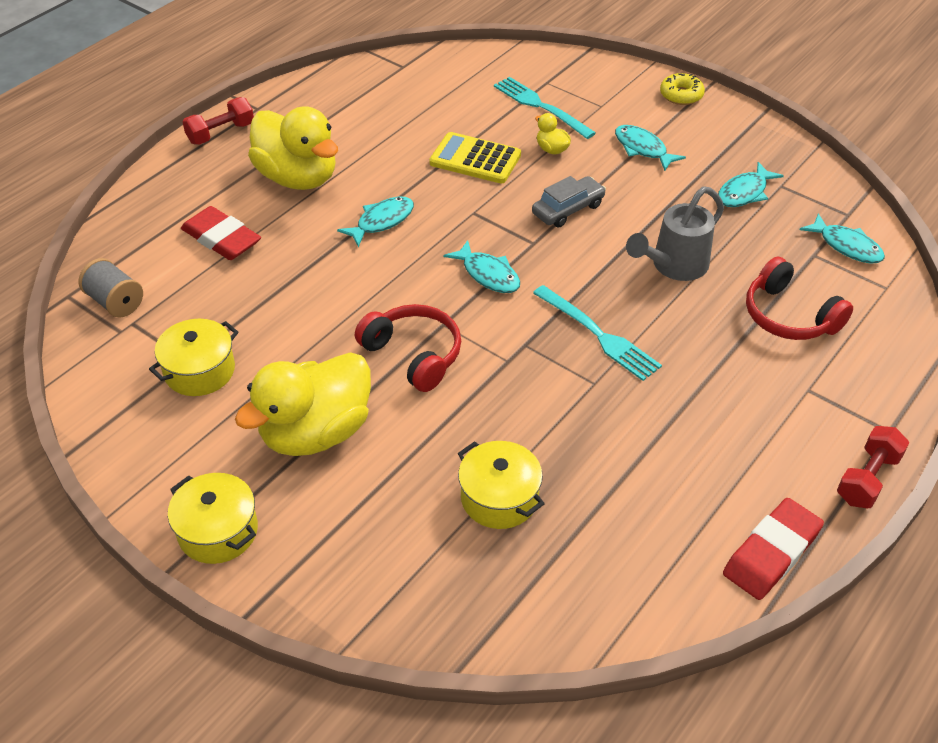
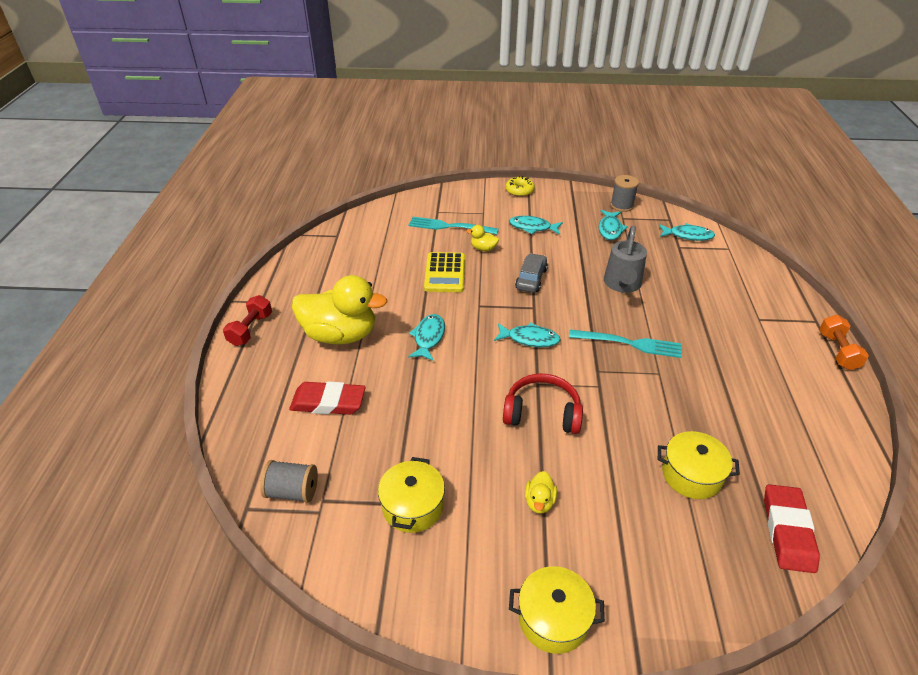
camera: 35 degrees left, 5 degrees down
(316, 432) = (539, 502): yellow duck -> yellow duck, size x0.41
(475, 159) = (445, 273): yellow calculator -> yellow calculator turned 75 degrees counterclockwise
(771, 553) = (849, 418): red eraser -> red eraser (787, 531)
(789, 316) = (705, 284): red headphones -> none
(800, 169) = (621, 205): none -> grey spool
(867, 478) = (837, 351): red dumbbell -> orange dumbbell

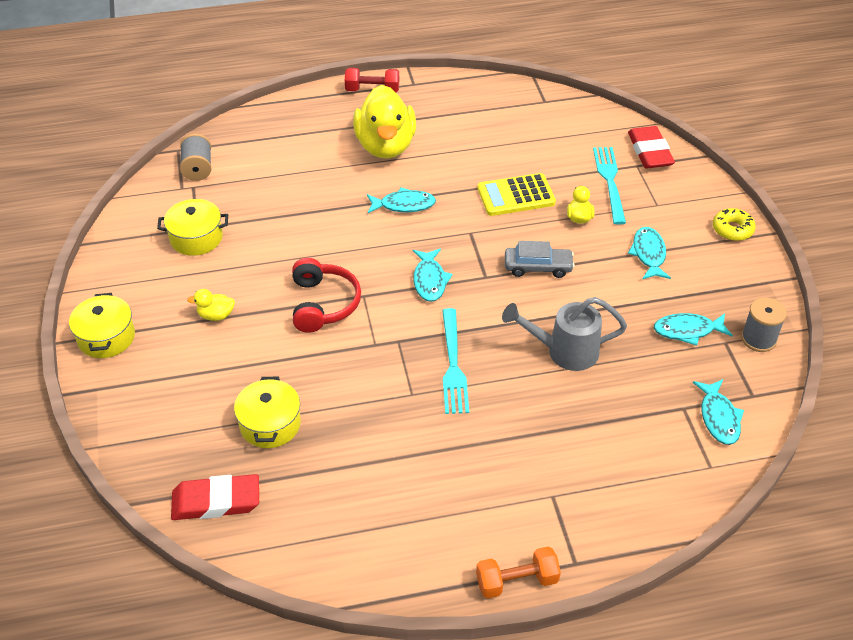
camera: 75 degrees right, 5 degrees up
(328, 402) = (296, 162): red eraser -> red eraser (649, 151)

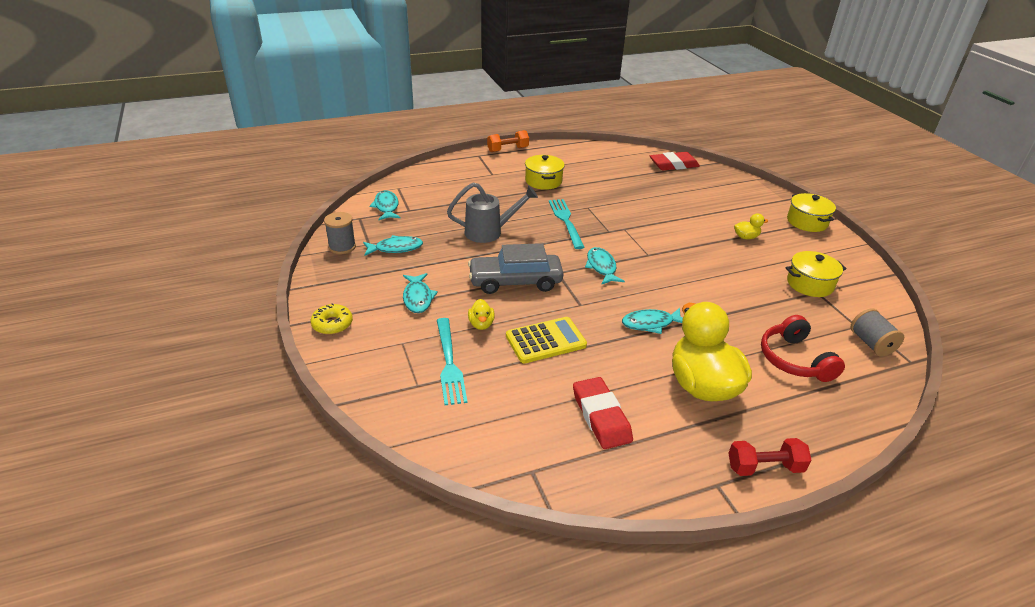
camera: 170 degrees right, 10 degrees down
(270, 424) = (667, 191): yellow pot -> yellow pot (543, 181)
(323, 304) = (674, 248): red headphones -> red headphones (794, 360)
(538, 267) = (515, 281): grey car -> grey car, size x1.57
(649, 151) = (399, 404): red eraser -> red eraser (601, 416)

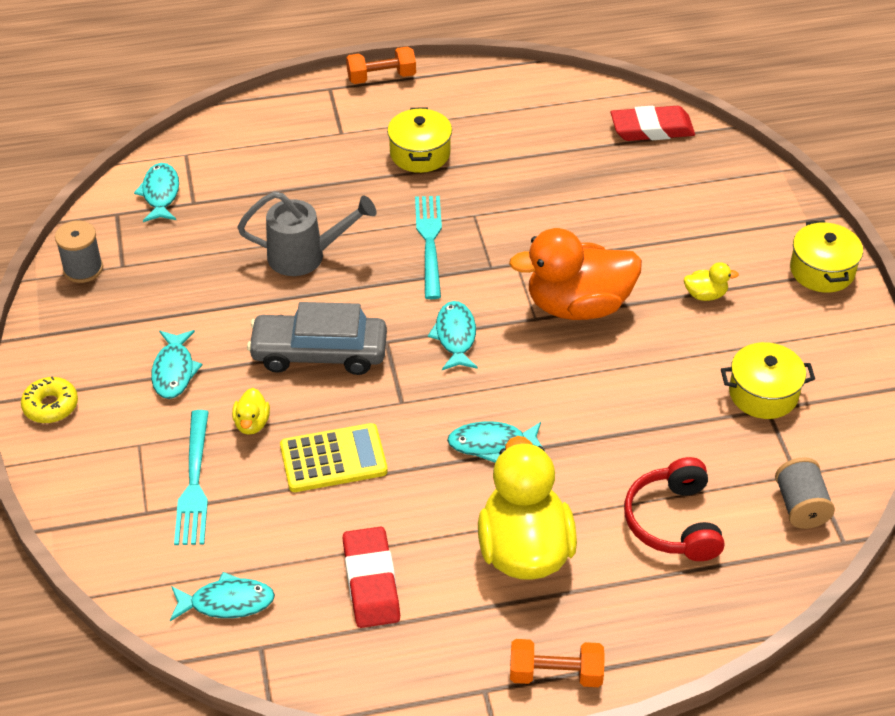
camera: 10 degrees right, 10 degrees up
(396, 248) = (160, 278): turquoise fish -> turquoise fish (227, 602)
(671, 247) = (578, 306): none -> orange duck
(764, 467) = (555, 674): red dumbbell -> orange dumbbell

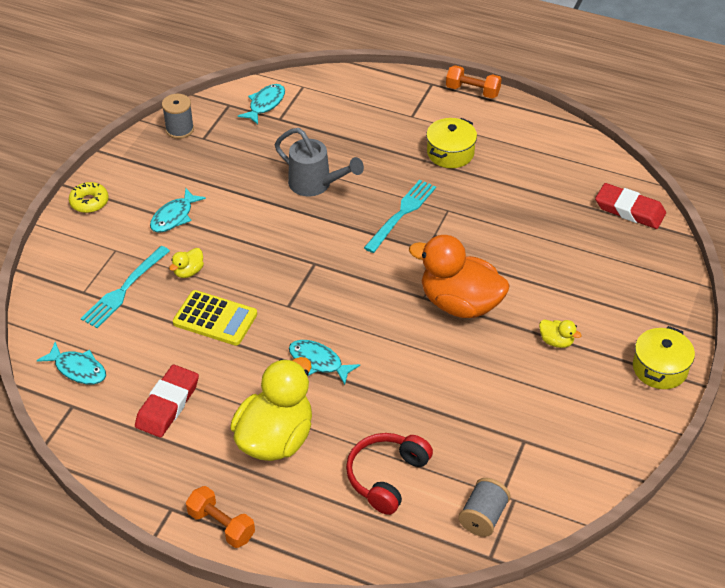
camera: 35 degrees right, 0 degrees up
(319, 353) = (267, 249): grey car -> none
(455, 336) = (360, 282): turquoise fish -> none
(763, 393) = (531, 428): yellow pot -> none

